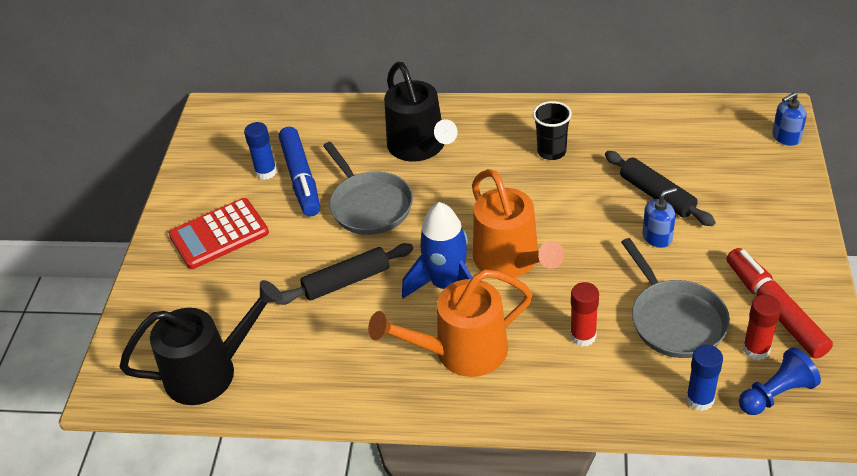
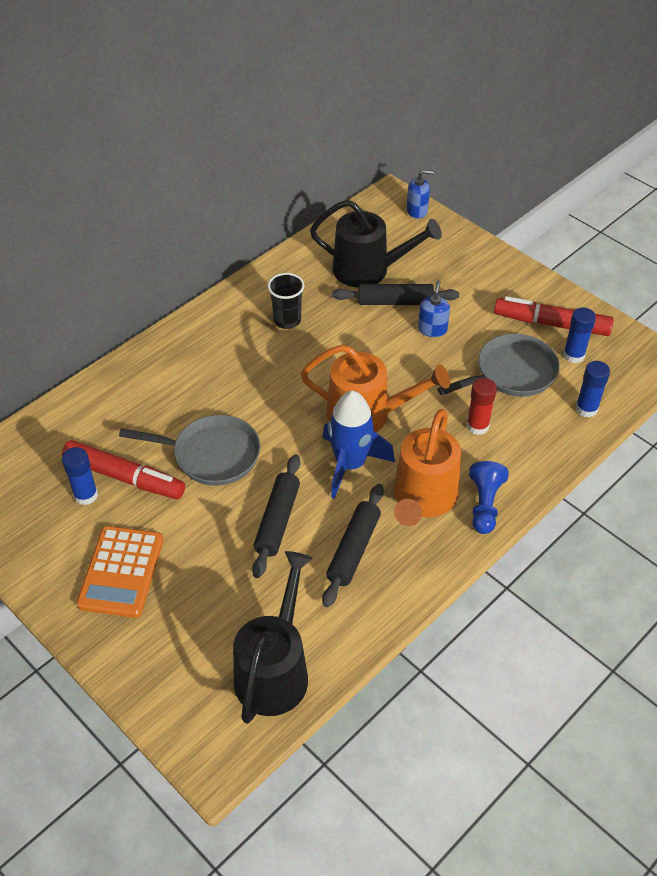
camera: 55 degrees left, 5 degrees up
(219, 234) = (121, 572): red calculator -> orange calculator
(301, 178) = (124, 477): blue marker -> red marker
(364, 343) = (353, 549): none -> black rolling pin
(420, 147) = (187, 384): black watering can -> black watering can (369, 270)
(675, 320) = (511, 373): grey pan -> grey pan turned 45 degrees counterclockwise
(756, 349) = (573, 355): red glue stick -> blue glue stick
(776, 394) = (615, 372): blue pawn -> blue pawn (484, 505)
(786, 137) = (417, 211): blue soap dispenser -> blue soap dispenser turned 105 degrees counterclockwise

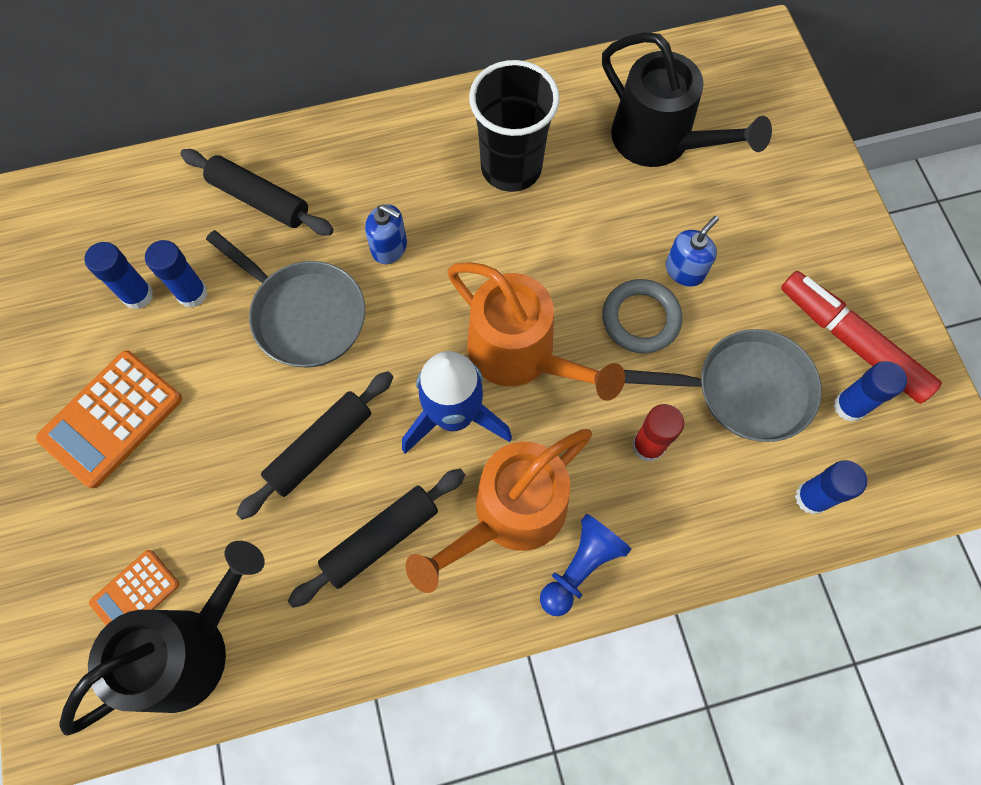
camera: 30 degrees right, 20 degrees up
(124, 477) = (192, 293): red marker -> blue glue stick
(214, 659) = (135, 593): none -> orange calculator
(287, 320) = (511, 168): black cup -> black cup, size x1.61
(395, 302) = (663, 205): black rolling pin -> black rolling pin (259, 200)
(417, 211) = (782, 79): blue soap dispenser -> blue soap dispenser (389, 247)
(425, 364) = (640, 319): none -> grey ring

